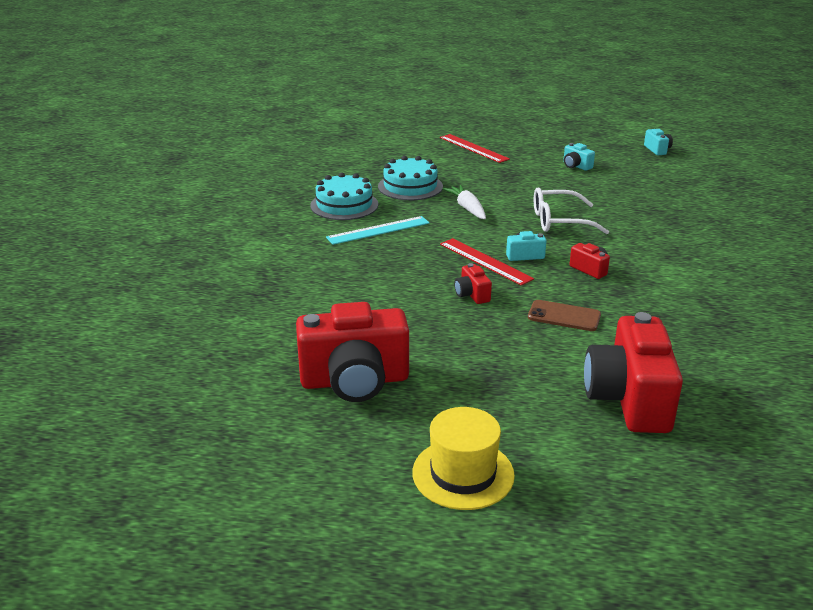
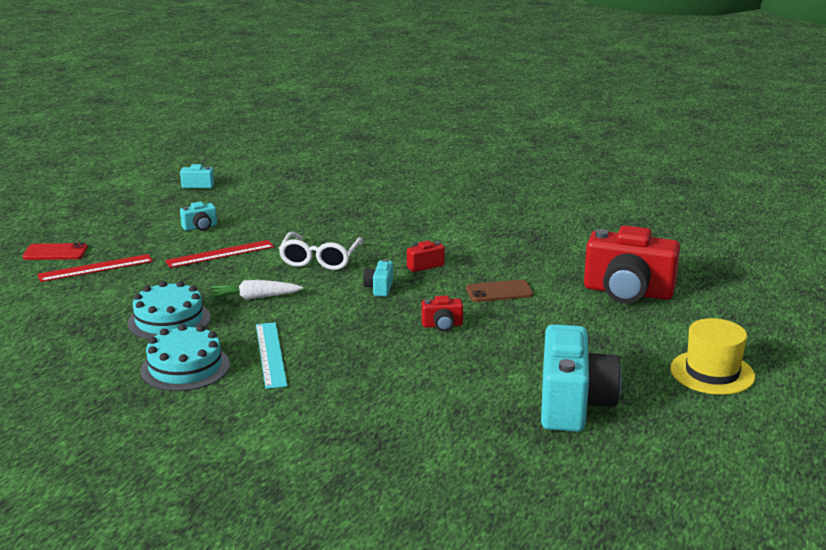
camera: 75 degrees left, 5 degrees down
(355, 381) = (573, 404): red camera -> turquoise camera
(485, 261) = (380, 308): red ruler -> red ruler (220, 254)
(487, 132) = (55, 252): none -> red phone
(564, 316) = (499, 292): brown phone -> brown phone turned 45 degrees clockwise

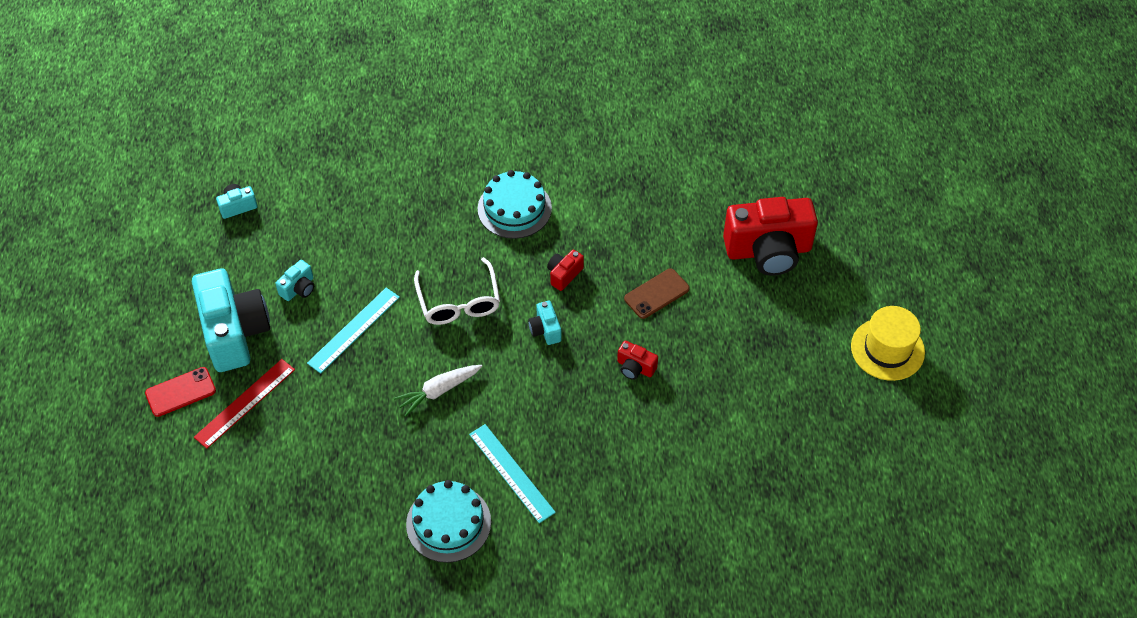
camera: 25 degrees left, 30 degrees up
(169, 320) = (383, 459): turquoise cake -> turquoise cake (514, 208)
(220, 254) = (354, 330): red ruler -> turquoise ruler
(442, 325) = (635, 368): red camera -> red camera turned 60 degrees clockwise
(573, 404) = (799, 439): turquoise camera -> turquoise camera (234, 332)

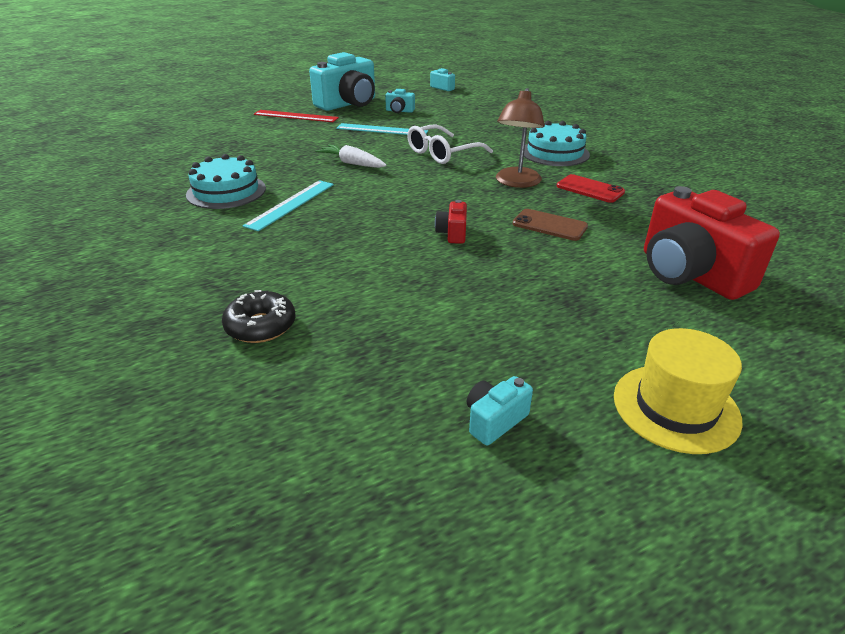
camera: 65 degrees right, 20 degrees down
(180, 392) = (292, 102): red phone -> red phone (590, 189)
(545, 330) = (451, 187): turquoise camera -> turquoise camera (494, 421)
(564, 274) = (516, 182): red camera -> brown lamp
(710, 542) = (261, 326): none -> black donut

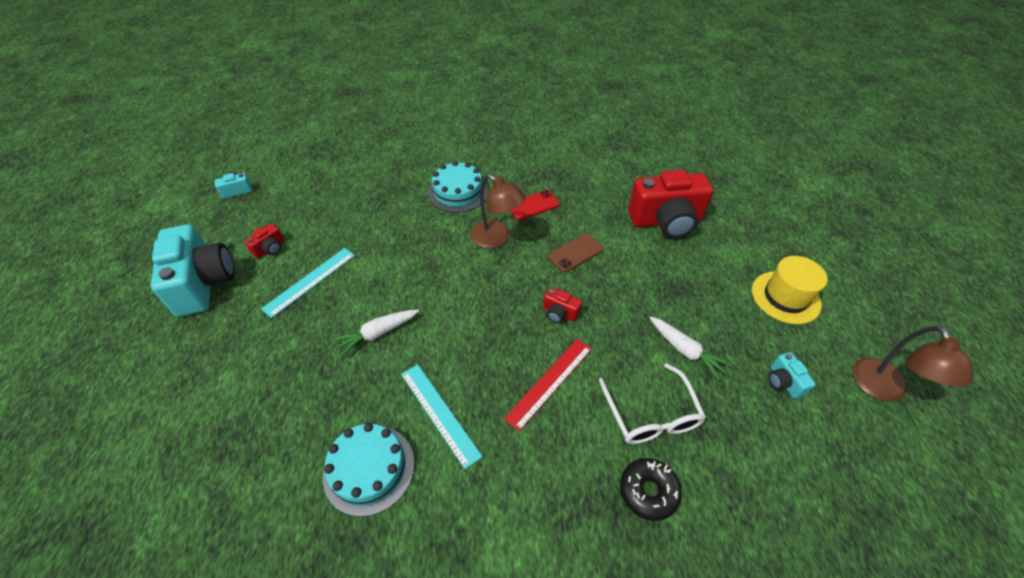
camera: 65 degrees left, 15 degrees up
(295, 116) = (193, 345): red ruler -> red ruler (550, 382)
(399, 111) = (270, 249): turquoise camera -> red camera
(442, 153) = (405, 259): white glasses -> white glasses (651, 414)
(474, 323) = (685, 351): none -> white carrot
(581, 560) = (884, 390): none -> brown lamp

